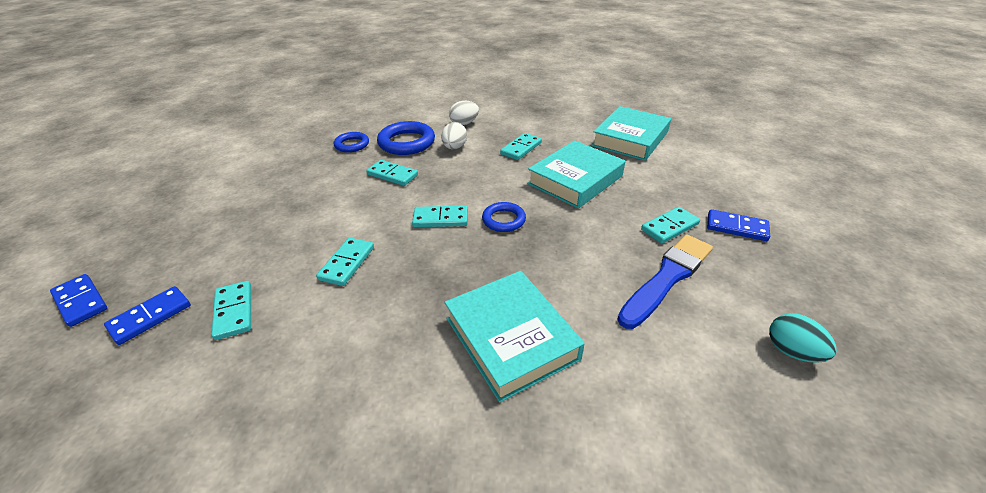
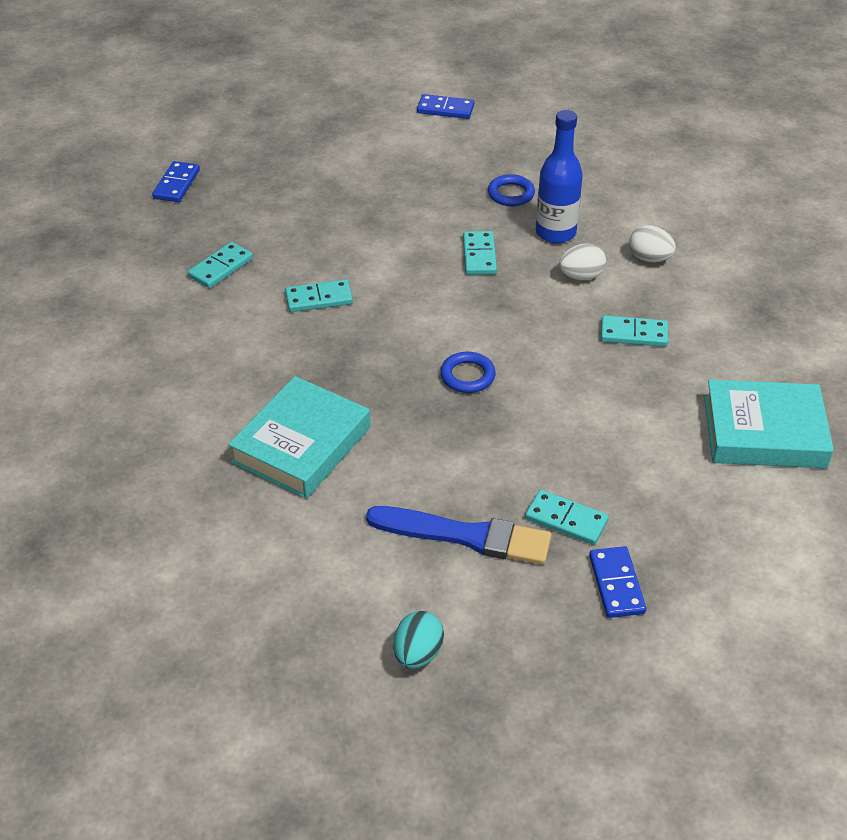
camera: 60 degrees right, 5 degrees up
(150, 316) = (187, 229): blue domino -> blue domino (445, 109)
(407, 142) = (555, 233): blue ring -> blue bottle
(440, 219) = (431, 328): turquoise domino -> none
(575, 180) = (600, 408): turquoise book -> none

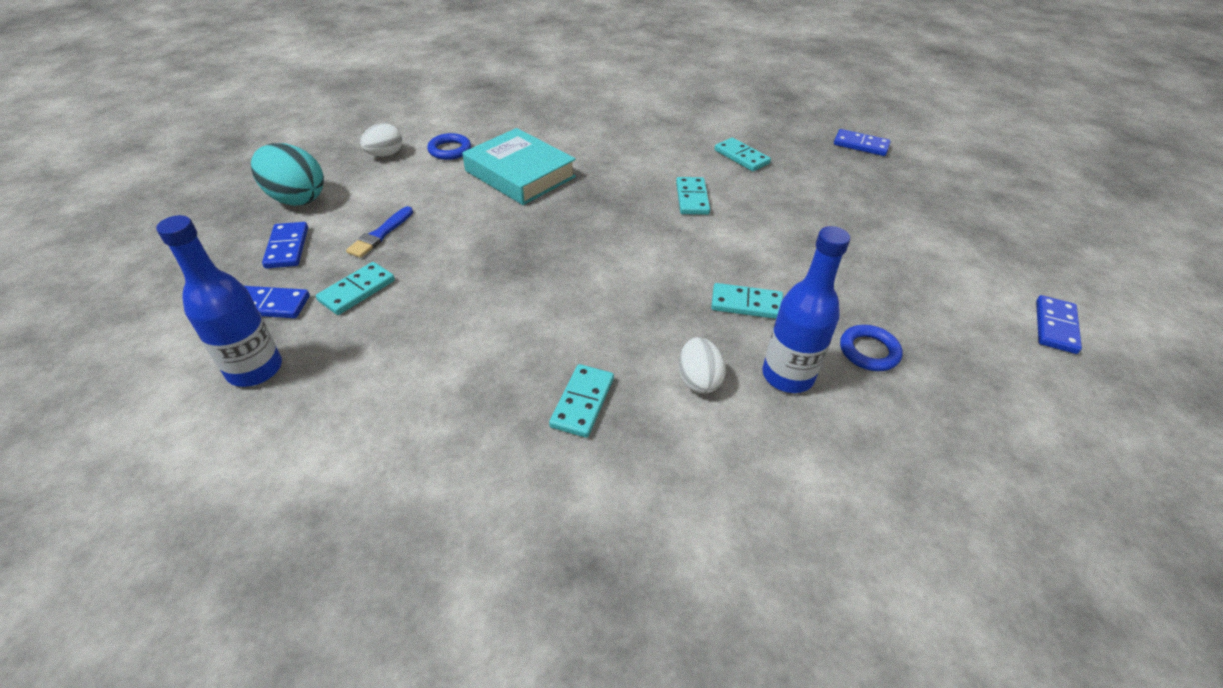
camera: 100 degrees right, 0 degrees up
(418, 653) = (296, 198): turquoise egg -> turquoise egg, size x1.64
(465, 536) = (380, 234): blue brush -> blue brush, size x0.58
(467, 376) = (562, 265): blue ring -> blue ring (450, 150)
(520, 614) = (287, 247): none -> blue domino
(649, 258) = (727, 460): white egg -> white egg (385, 154)
(700, 553) = (255, 369): none -> blue bottle
(764, 432) = (368, 481): turquoise book -> none

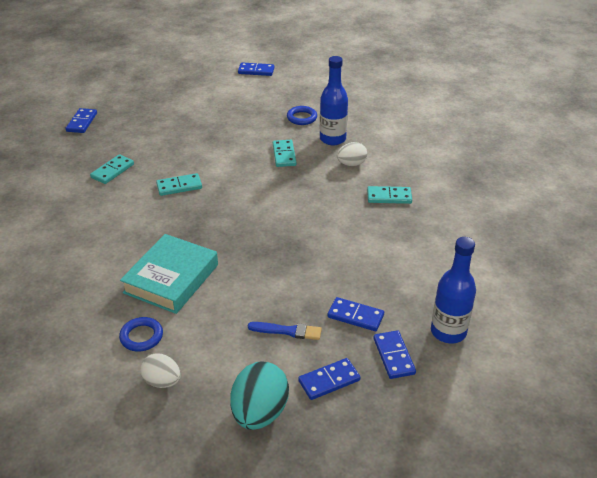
camera: 105 degrees left, 5 degrees down
(357, 291) = (355, 316): turquoise domino -> blue domino

